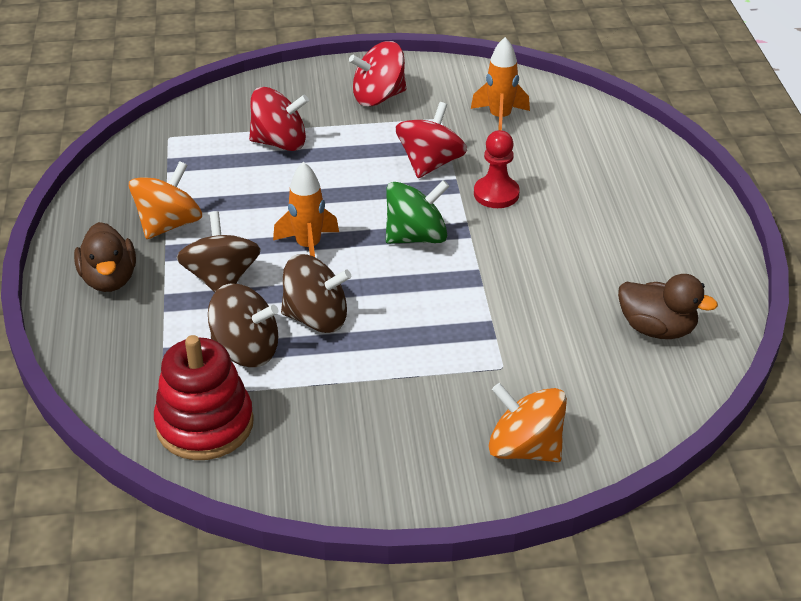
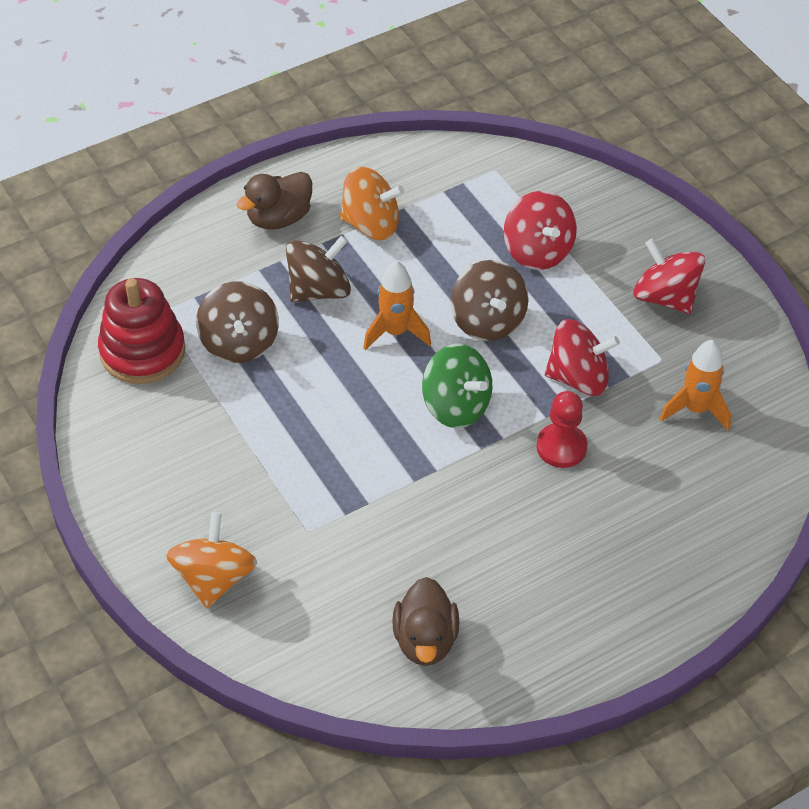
camera: 65 degrees right, 10 degrees up
(316, 318) = (303, 374): brown spinning top -> brown spinning top (487, 321)

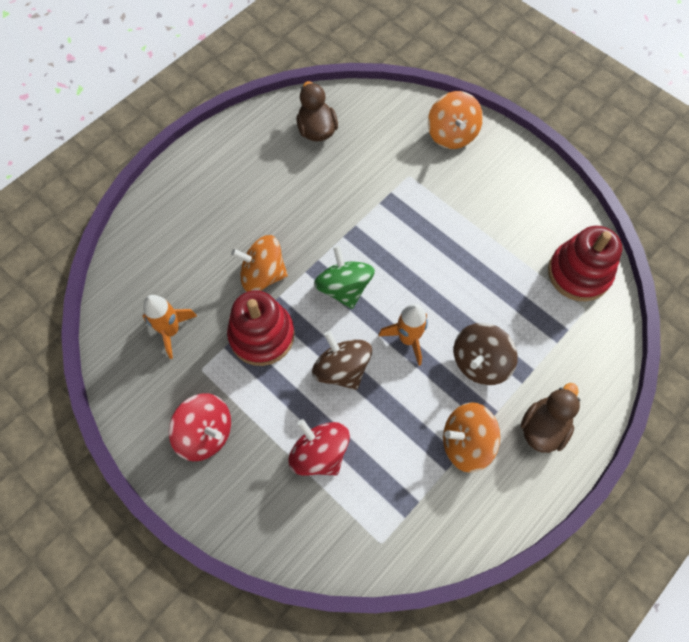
camera: 165 degrees right, 15 degrees up
(239, 342) = (516, 299): brown spinning top -> none
(456, 406) = (344, 288): green spinning top -> green spinning top turned 45 degrees clockwise
(561, 447) = (263, 275): red pawn -> orange spinning top
(578, 378) = (262, 335): red spinning top -> red stacking toy

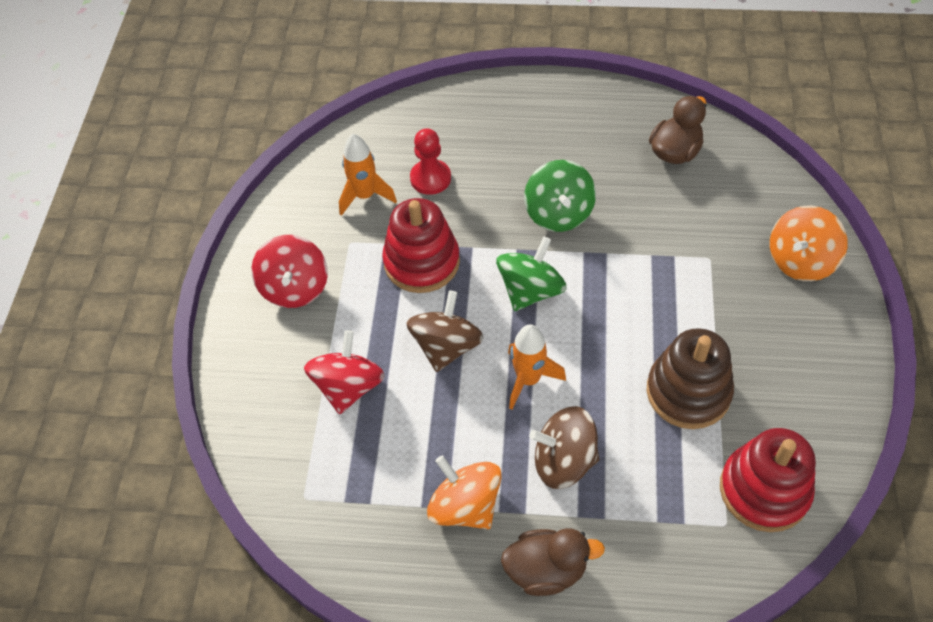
camera: 55 degrees right, 10 degrees down
(198, 279) = (430, 178): none -> red pawn
(263, 275) = (481, 220): orange spinning top -> none
(301, 227) = (558, 213): none -> green spinning top
(488, 260) = (688, 392): none -> brown stacking toy

